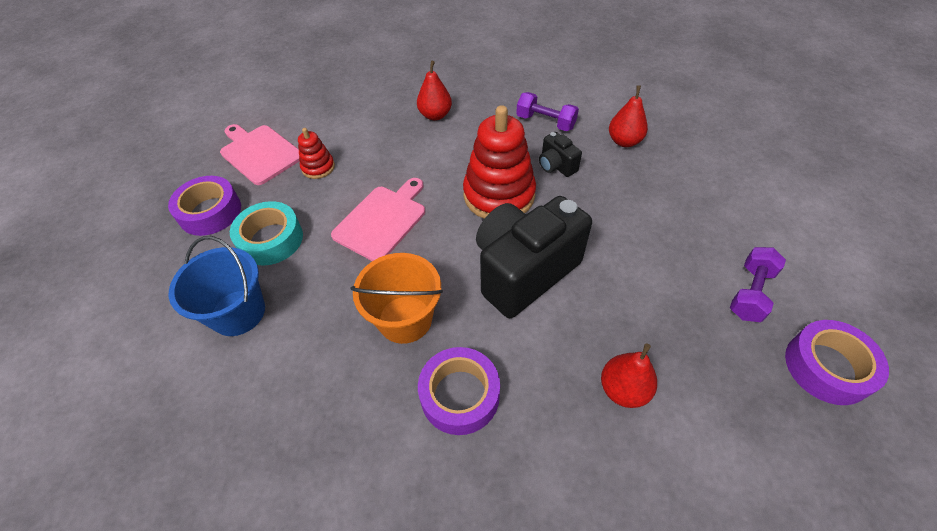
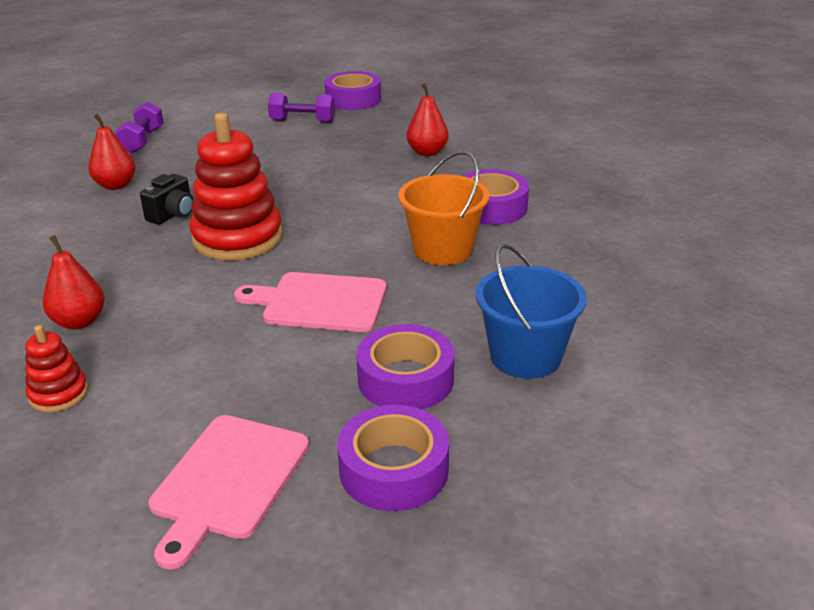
camera: 115 degrees left, 20 degrees down
(271, 239) = (405, 379): turquoise tape -> purple tape
(318, 167) = (241, 394): red stacking toy -> red stacking toy (58, 394)
(524, 271) = (341, 205): black camera -> none
(545, 122) = (85, 235): purple dumbbell -> purple dumbbell (142, 141)

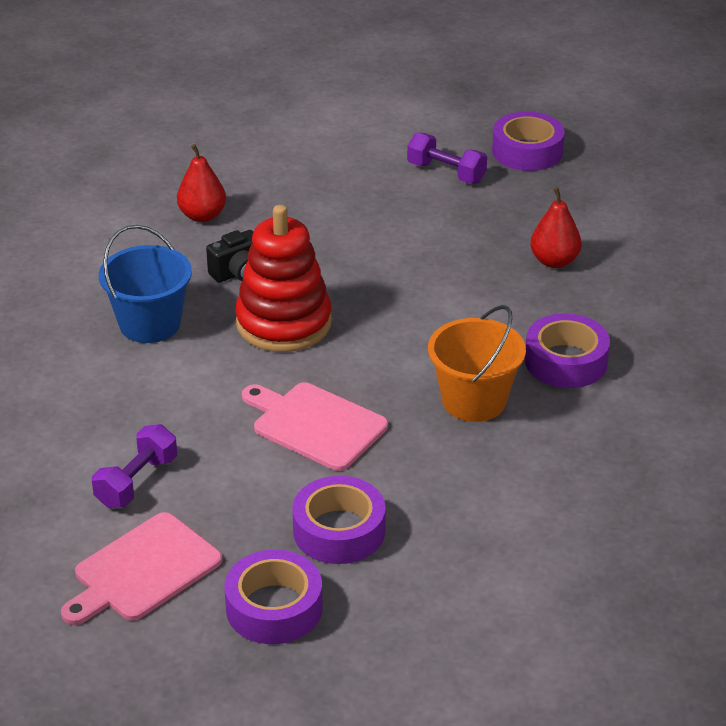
camera: 25 degrees right, 5 degrees up
(58, 394) = (52, 447): red stacking toy -> none
(79, 321) = (98, 377): red pear -> none
(142, 141) = (258, 156): purple dumbbell -> purple dumbbell (137, 482)
(525, 356) = (462, 545): blue bucket -> blue bucket (150, 324)

